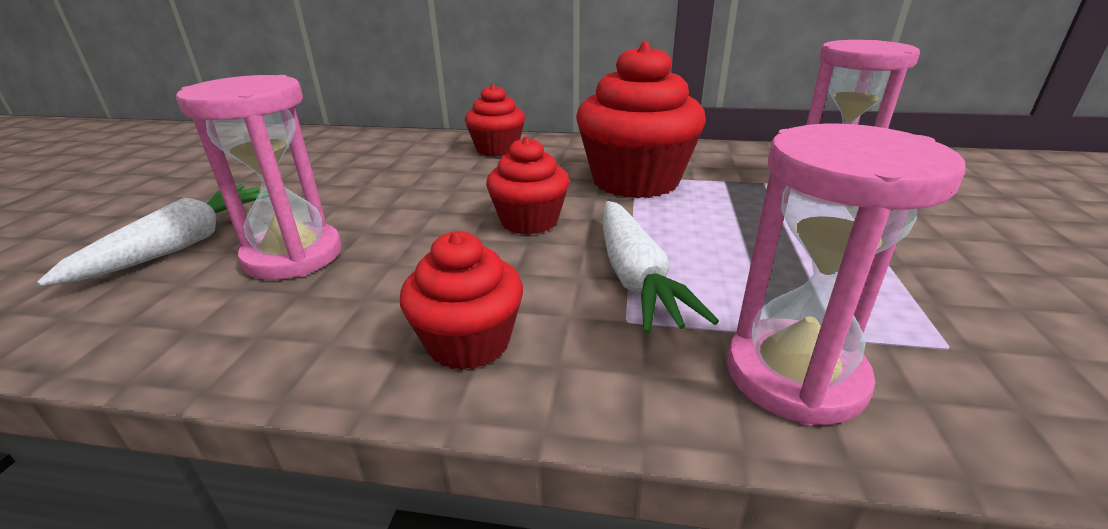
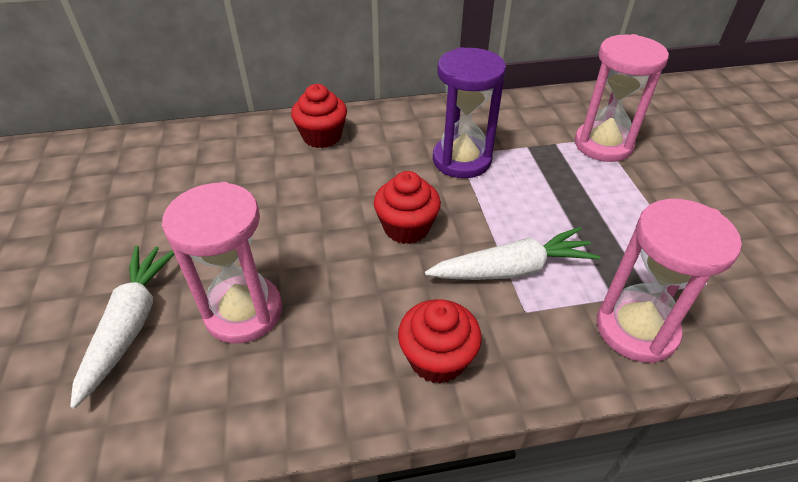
camera: 20 degrees left, 15 degrees up
(635, 181) = (461, 160): red cupcake -> purple hourglass
(635, 276) = (512, 269): white carrot -> white carrot turned 75 degrees counterclockwise

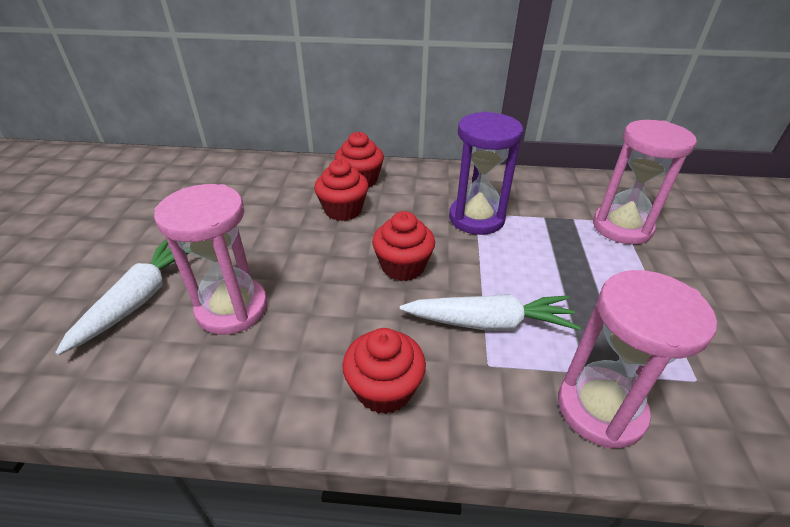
camera: 15 degrees right, 5 degrees down
(317, 175) = (343, 210): none -> red cupcake

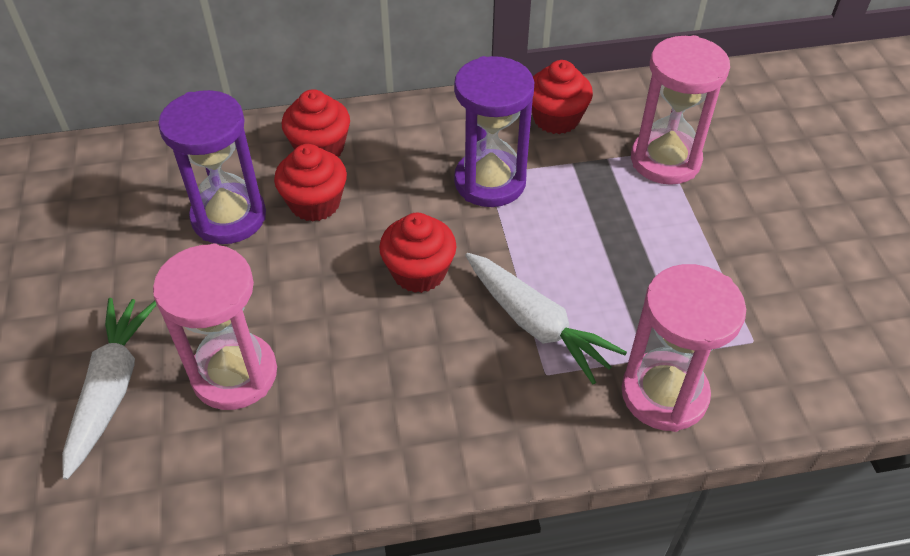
camera: 15 degrees left, 10 degrees up
(280, 208) = (229, 217): none -> purple hourglass
(384, 389) = (445, 426): red cupcake -> red cupcake (556, 118)
(489, 323) = (536, 324): white carrot -> white carrot turned 60 degrees clockwise

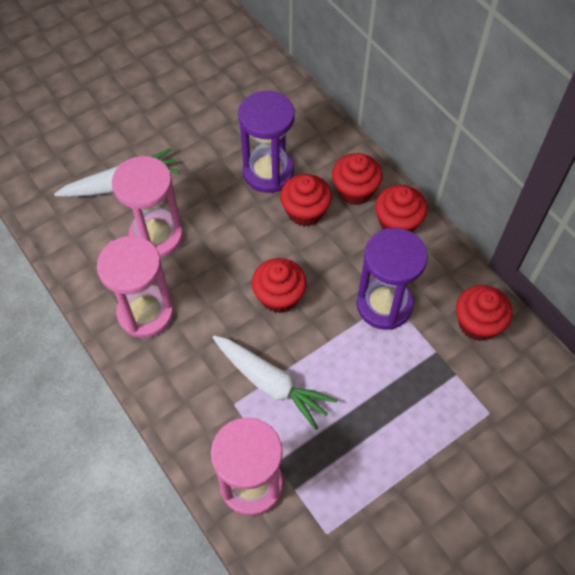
camera: 65 degrees right, 10 degrees up
(390, 130) = (397, 222): none -> red cupcake
(536, 324) = (271, 383): white carrot -> white carrot turned 75 degrees counterclockwise
(665, 160) = (479, 417): pink hourglass -> pink hourglass (145, 313)

